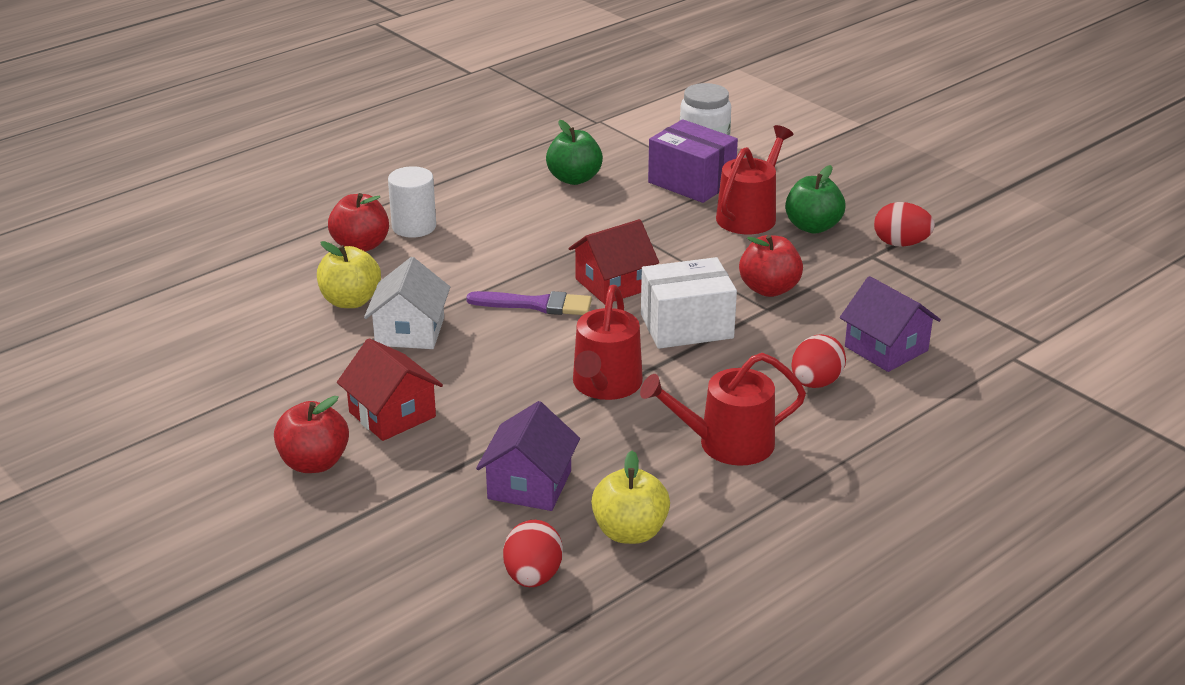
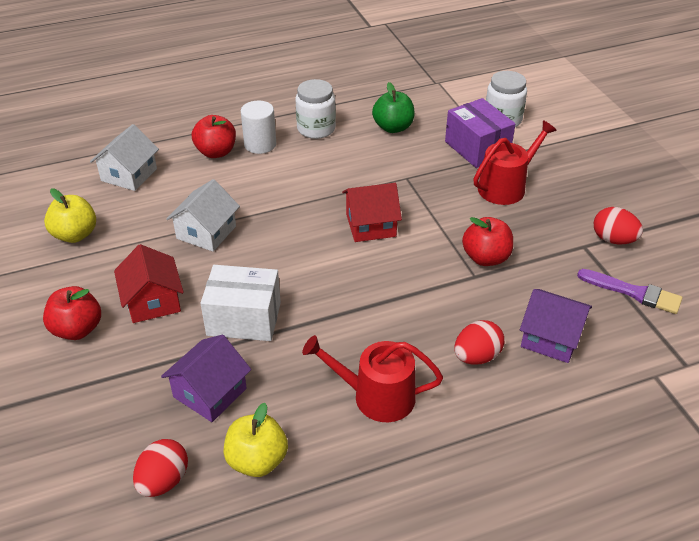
camera: 20 degrees right, 10 degrees up
(259, 291) = (129, 175): none -> white house
(350, 301) = (182, 197): yellow apple -> yellow apple (75, 235)
(476, 197) = (316, 129): none -> white jar
(536, 305) = (306, 230): purple brush -> purple brush (634, 292)
(605, 385) = (315, 315): red watering can -> none
(686, 326) = (404, 277): white box -> white box (244, 319)
(813, 227) = (550, 208): green apple -> none
(886, 348) = (551, 338): purple house -> purple house turned 45 degrees counterclockwise

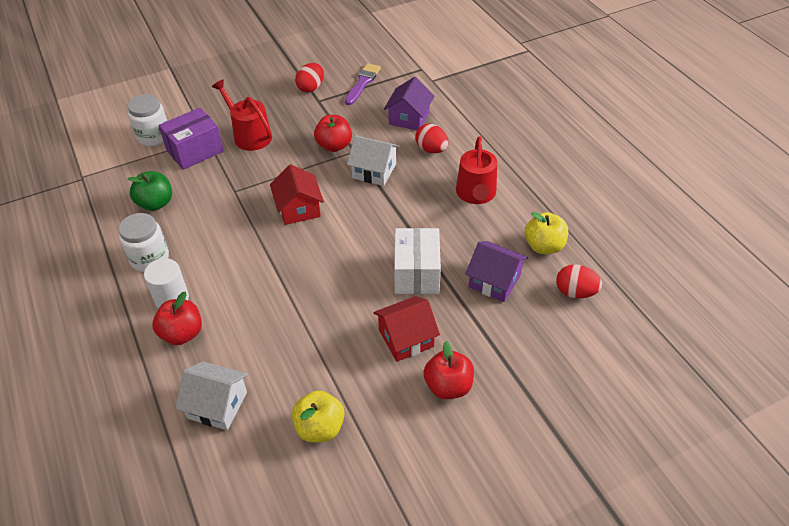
camera: 95 degrees left, 5 degrees up
(206, 232) = (312, 318): white house -> white house (374, 171)

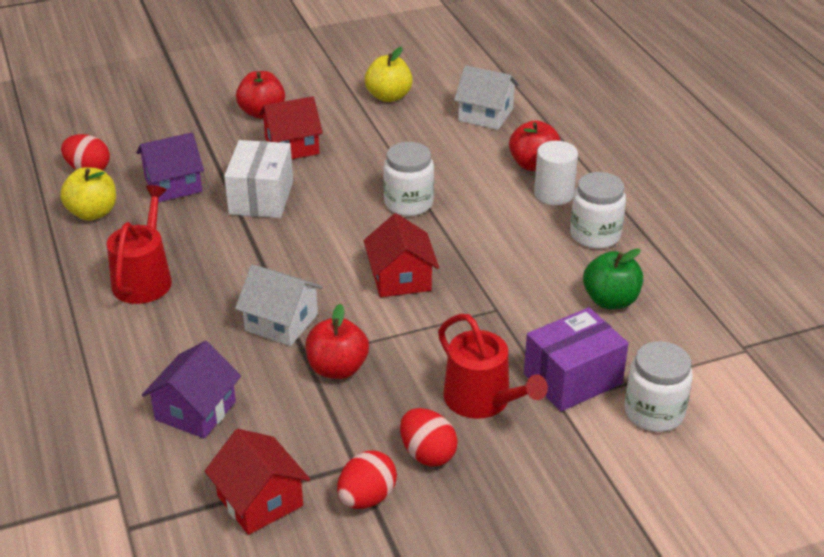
camera: 175 degrees left, 10 degrees down
(295, 278) = (408, 203): none -> white jar
(362, 83) = (260, 501): purple brush -> red house
(431, 150) = (180, 349): red egg -> red egg (427, 454)
(494, 281) = (173, 185): purple house -> purple house turned 60 degrees counterclockwise

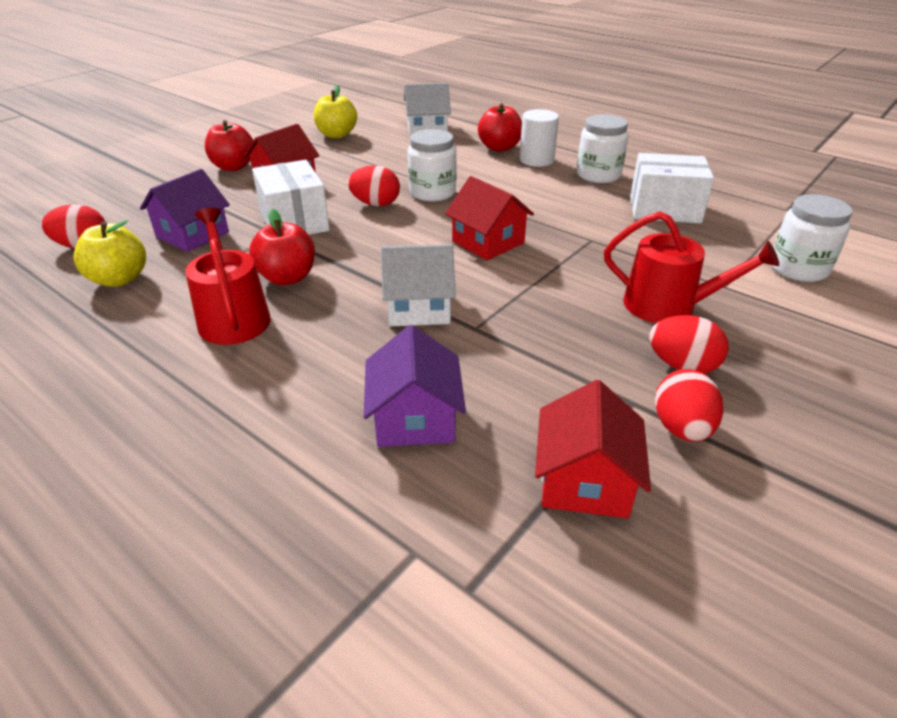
camera: 30 degrees left, 0 degrees up
(260, 501) = (584, 481): red house -> red house turned 75 degrees clockwise
(337, 369) = (516, 327): red apple -> red apple (287, 278)
(345, 200) = (375, 204): none -> red egg
(572, 379) = (712, 267): purple box -> none
(610, 300) = (664, 209): green apple -> white box

